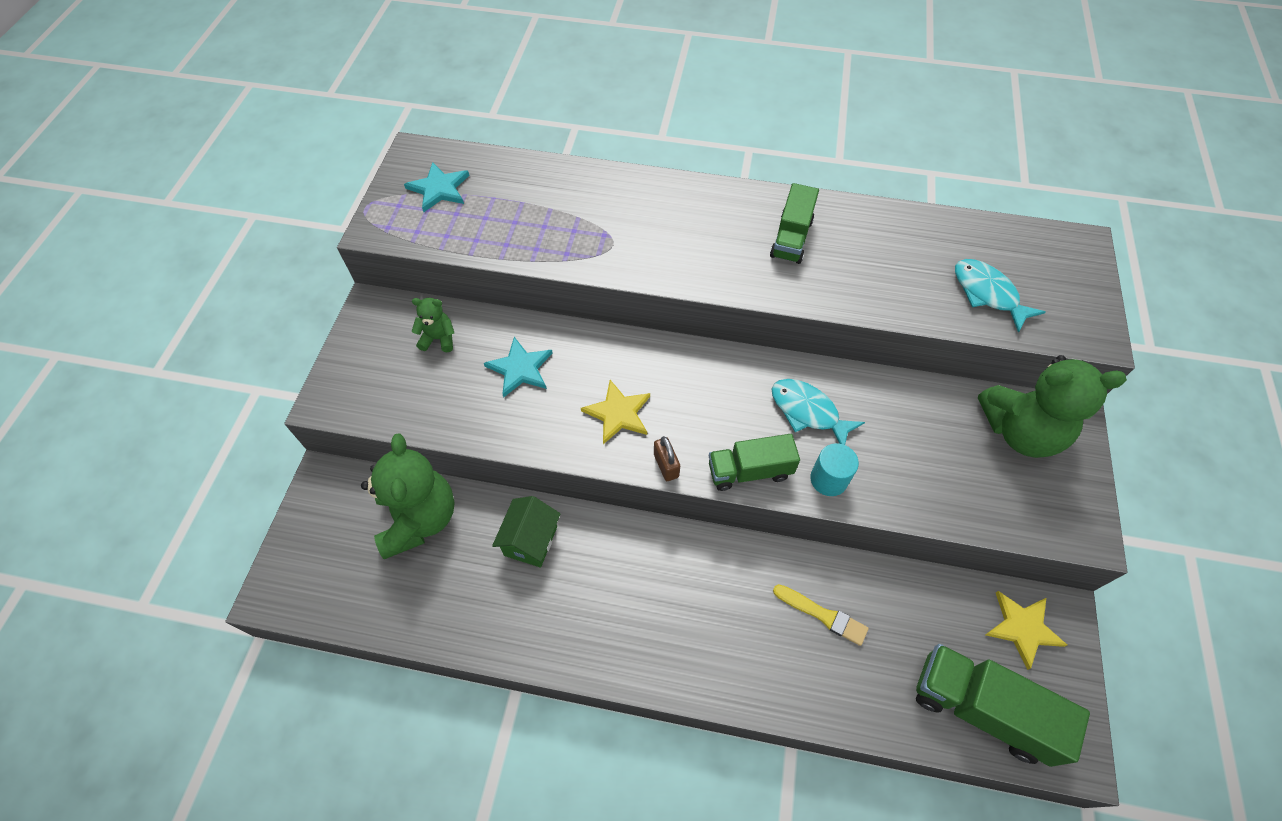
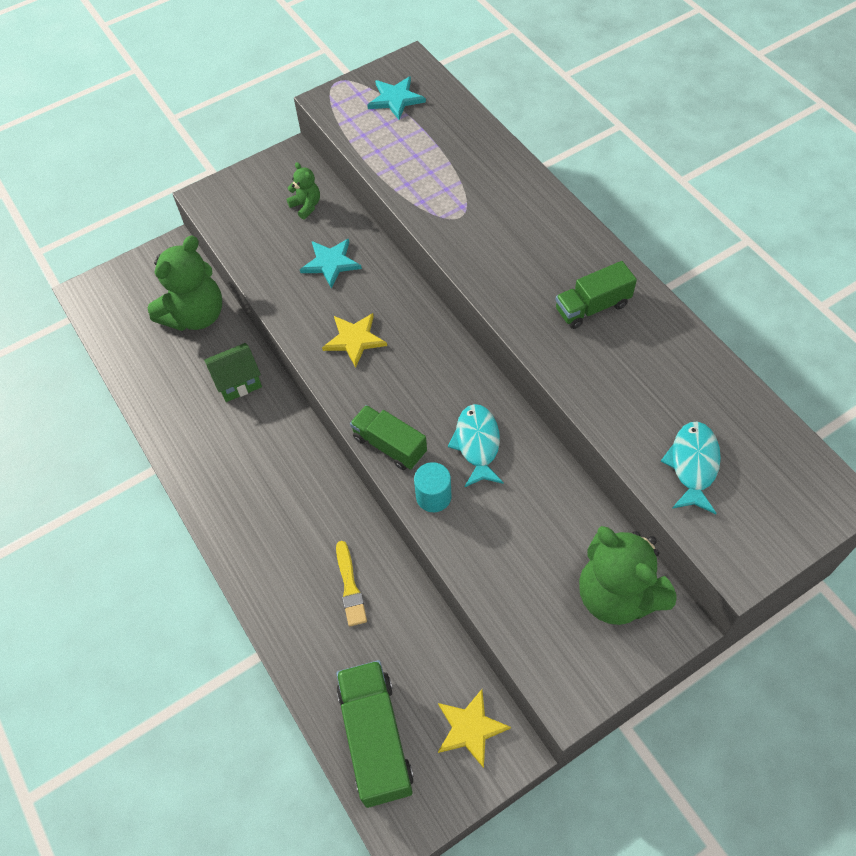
camera: 50 degrees right, 0 degrees up
(666, 465) = (343, 396): brown padlock -> none

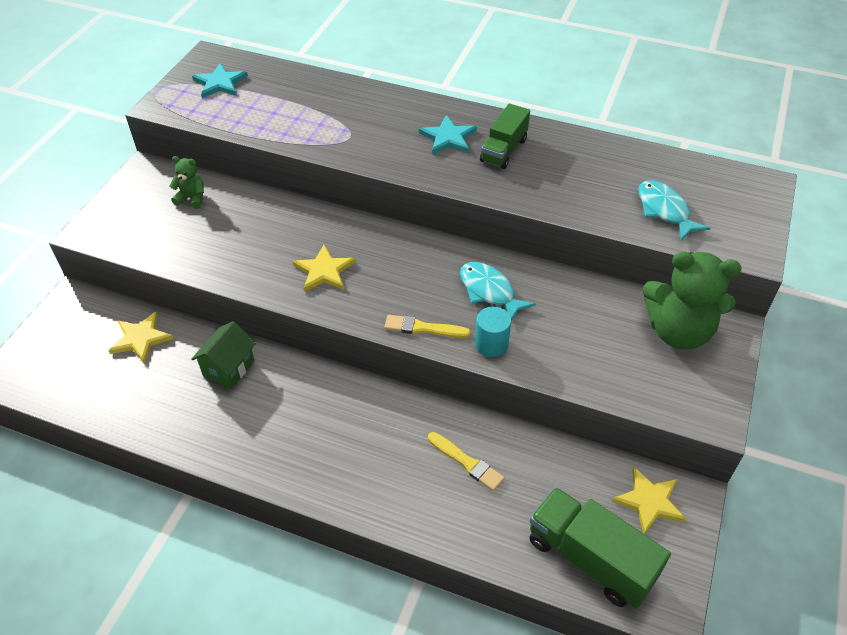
camera: 40 degrees left, 10 degrees down
(195, 315) = (140, 338): green teddy bear -> yellow star
(331, 263) = (252, 228): turquoise star -> turquoise star (448, 138)
(389, 445) = (423, 328): green truck -> yellow brush

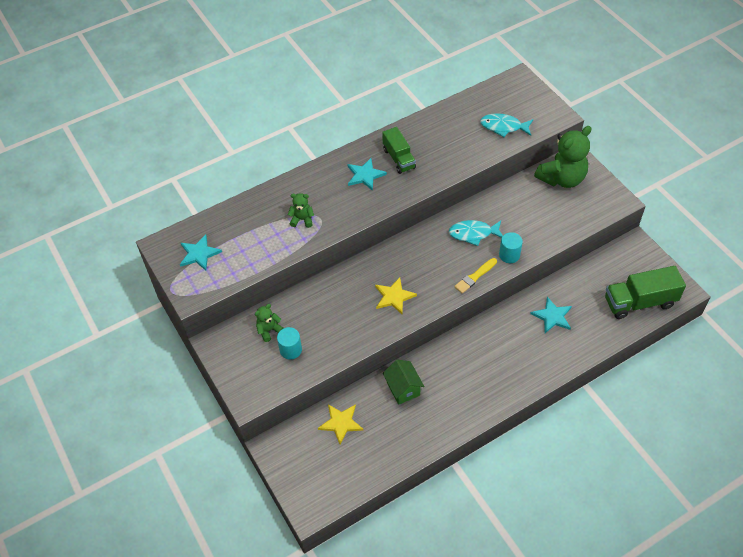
camera: 50 degrees left, 5 degrees up
(178, 228) = (290, 350): none -> turquoise cylinder
(334, 125) = (302, 219): none -> green teddy bear
(466, 462) = (552, 316): yellow brush -> turquoise star
(649, 501) = (627, 260): yellow star -> none

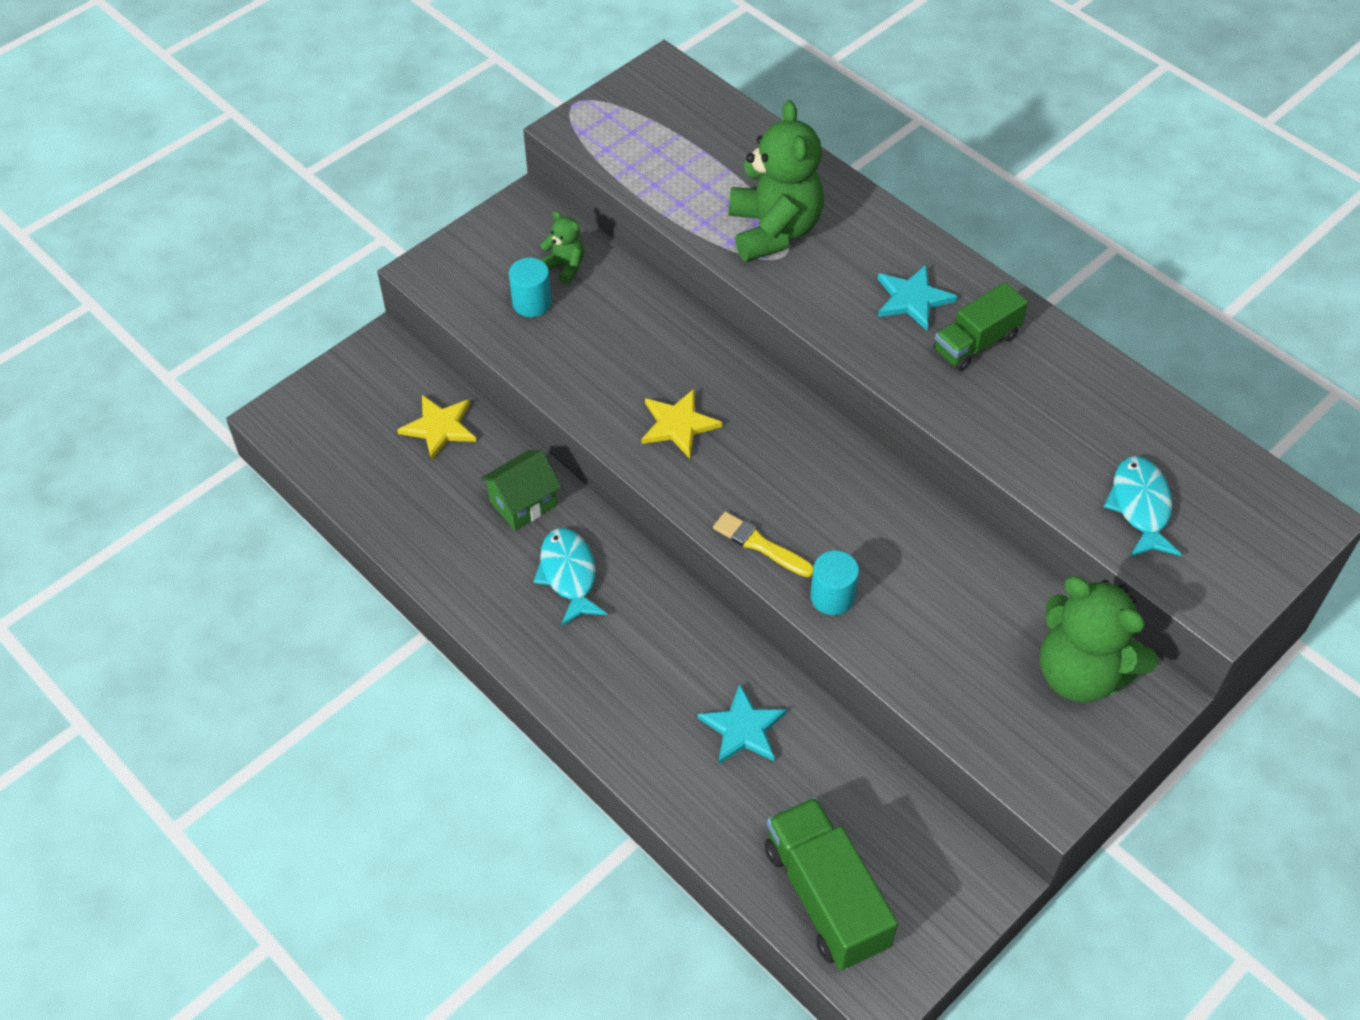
camera: 75 degrees right, 0 degrees up
(199, 254) = (659, 117): turquoise star -> none
(302, 219) = (774, 230): green teddy bear -> green teddy bear, size x2.13
(473, 234) = (868, 528): turquoise fish -> turquoise fish (569, 575)

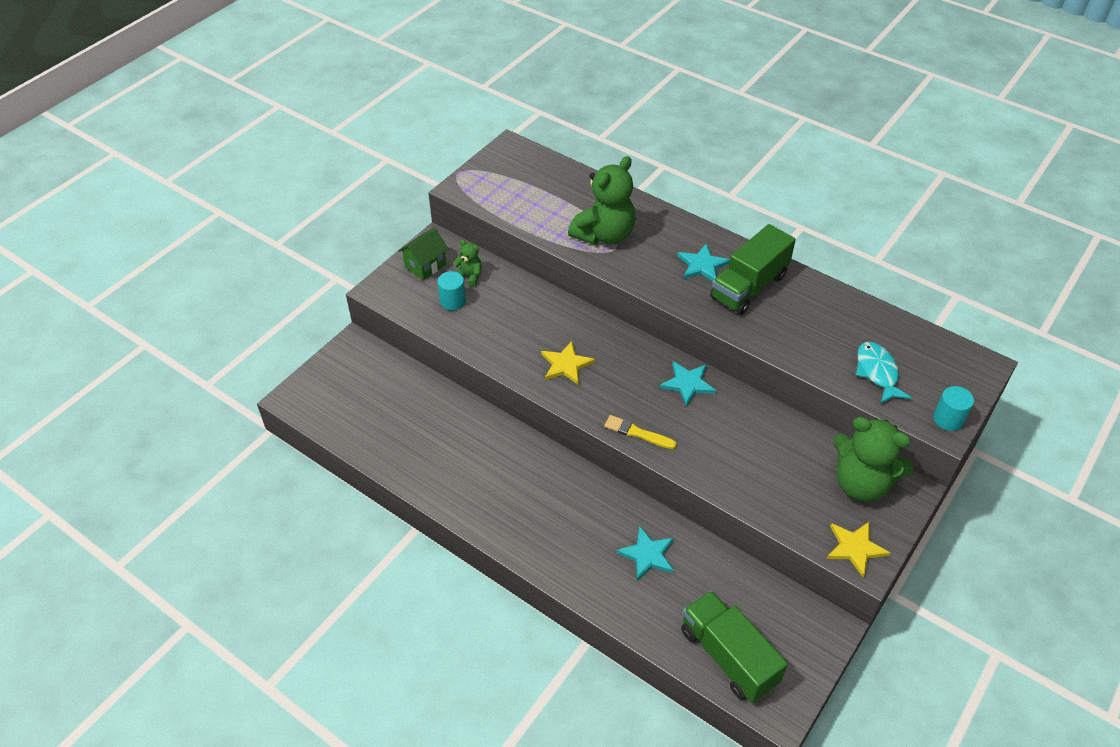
camera: 10 degrees left, 5 degrees down
(439, 427) = (403, 390): yellow star -> yellow star (855, 548)
(523, 503) = (470, 431): green house -> green house (425, 266)
(569, 575) = (510, 472): turquoise fish -> none
(774, 230) = (604, 235): green teddy bear -> green teddy bear turned 60 degrees clockwise
(832, 597) = (691, 459): turquoise cylinder -> turquoise cylinder (948, 419)
(855, 480) = (688, 384): none -> turquoise star
(976, 343) = (749, 287): green truck -> green truck, size x1.53

